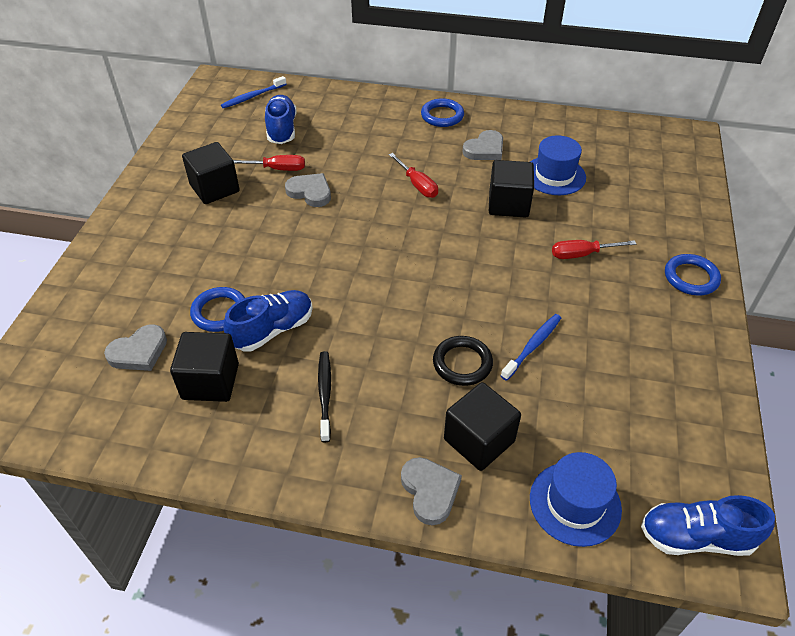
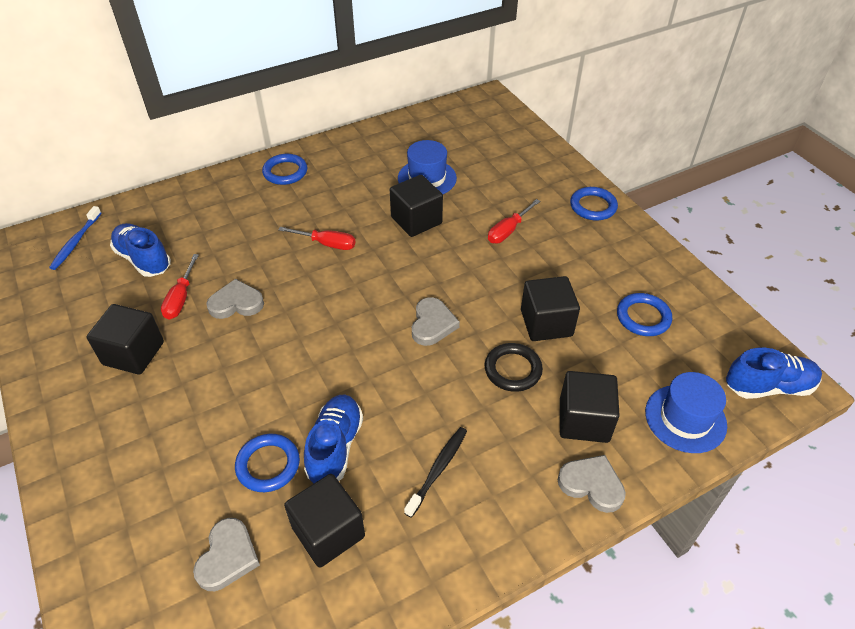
camera: 40 degrees left, 0 degrees up
(278, 169) = (180, 299): red screwdriver -> red screwdriver turned 135 degrees clockwise
(325, 394) = (438, 470): black toothbrush -> black toothbrush turned 75 degrees clockwise
(485, 149) = (351, 184): grey heart -> grey heart (432, 324)
(532, 346) = (546, 323): blue toothbrush -> black cube
(632, 397) = (643, 317): none -> blue ring
(696, 537) = (768, 386): blue shoe -> blue shoe turned 150 degrees counterclockwise

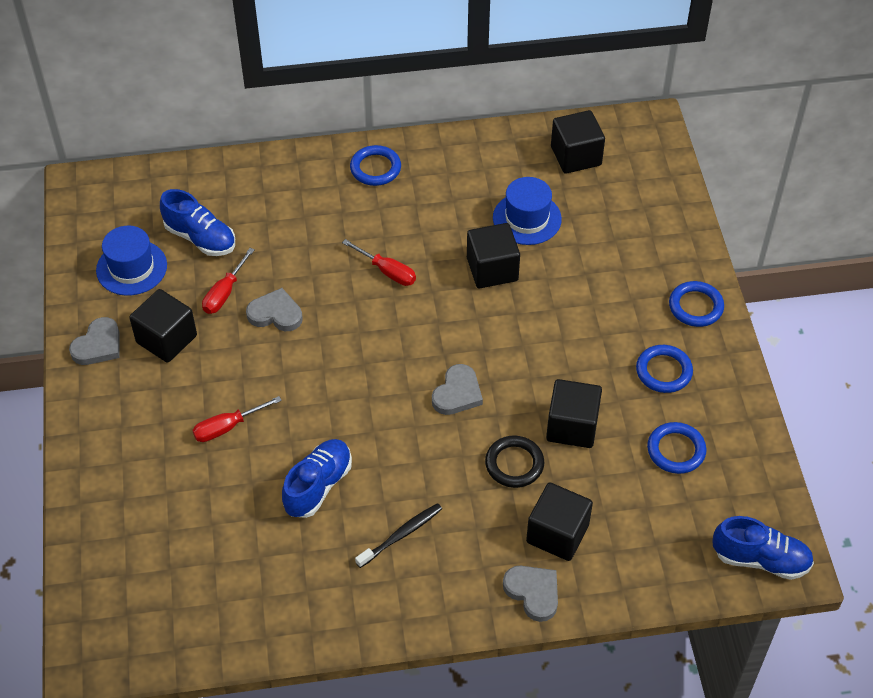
camera: 20 degrees right, 5 degrees up
(76, 242) = (140, 198): blue toothbrush -> none
(143, 259) = (200, 238): blue shoe -> blue shoe turned 150 degrees clockwise
(227, 557) = (197, 550): grey heart -> grey heart (98, 345)
(268, 465) = (254, 483): blue ring -> blue ring (663, 371)
(328, 532) = (286, 557): black cube -> black cube (576, 156)
(508, 231) = (585, 310): red screwdriver -> red screwdriver (227, 427)
(685, 418) = (657, 563): blue hat -> blue hat (131, 268)

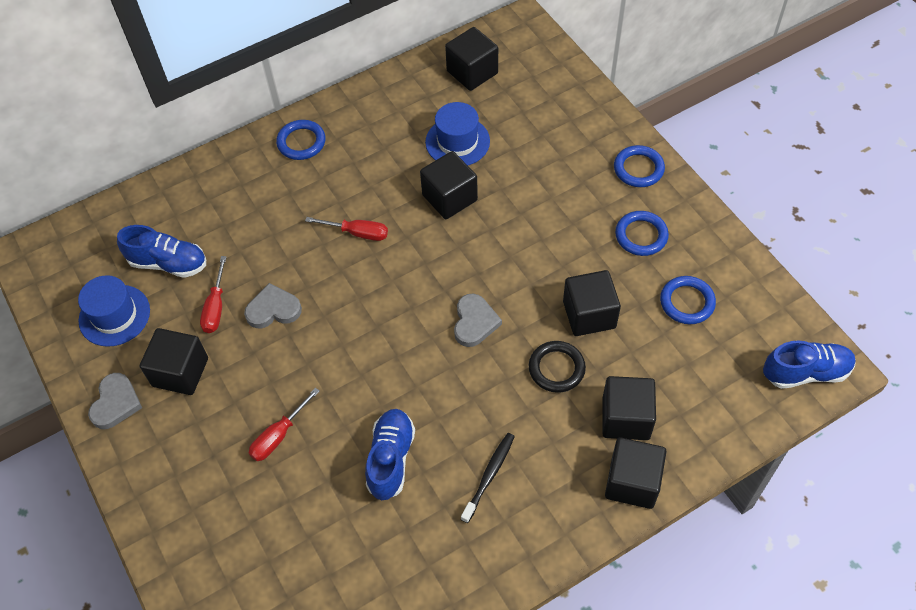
camera: 20 degrees left, 5 degrees up
(533, 592) = (632, 482): grey heart -> black cube

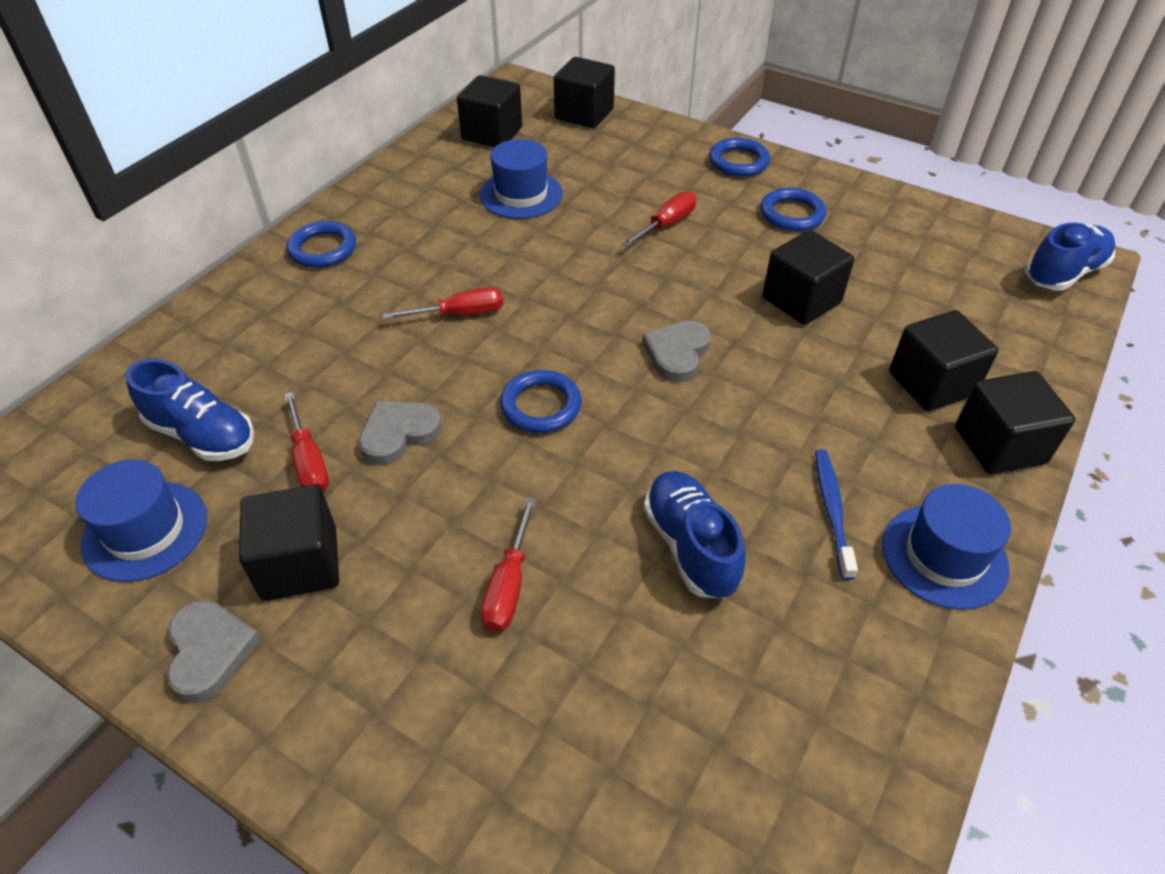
camera: 30 degrees left, 10 degrees down
(168, 263) = (202, 435): blue shoe -> blue shoe turned 45 degrees clockwise
(449, 198) = (551, 246): black cube -> black cube (584, 114)
(474, 322) = (677, 353): grey heart -> grey heart turned 135 degrees counterclockwise
(489, 476) = (832, 511): black toothbrush -> blue toothbrush
(533, 535) = (944, 556): none -> blue hat
(542, 209) = (667, 224): none -> red screwdriver
(556, 368) = (811, 364): black ring -> none
(687, 302) = (891, 254): blue ring -> blue ring (541, 405)

